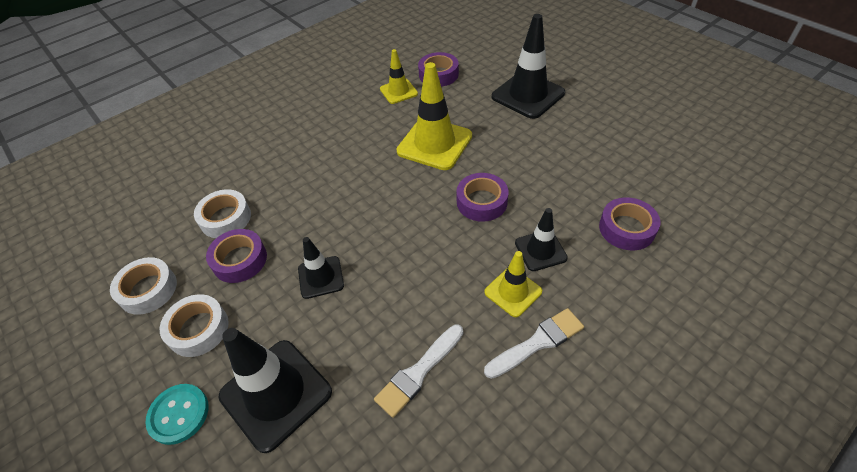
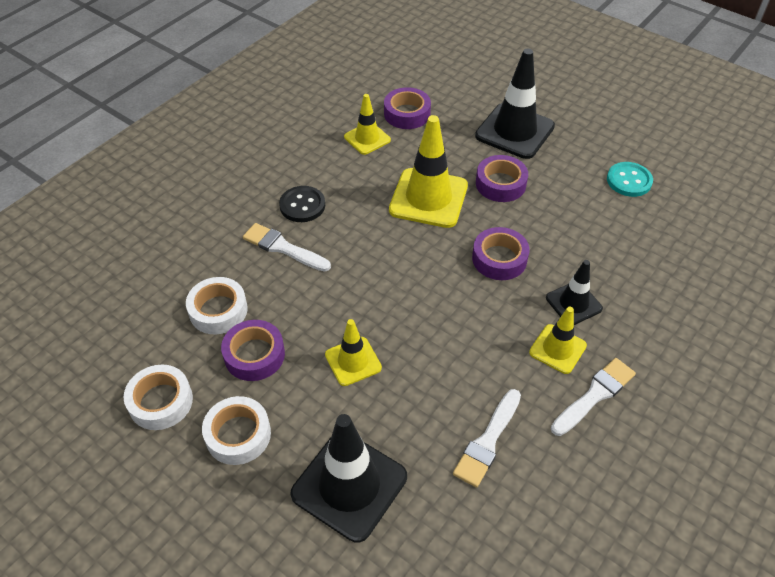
camera: 15 degrees left, 0 degrees up
(179, 414) = (253, 522): turquoise button -> turquoise button (629, 181)
(298, 172) = (283, 248): none -> white brush
(321, 277) = (353, 361): black traffic cone -> yellow traffic cone
(326, 140) = (302, 205): none -> black button
(626, 228) = (652, 270): purple tape -> purple tape (500, 184)

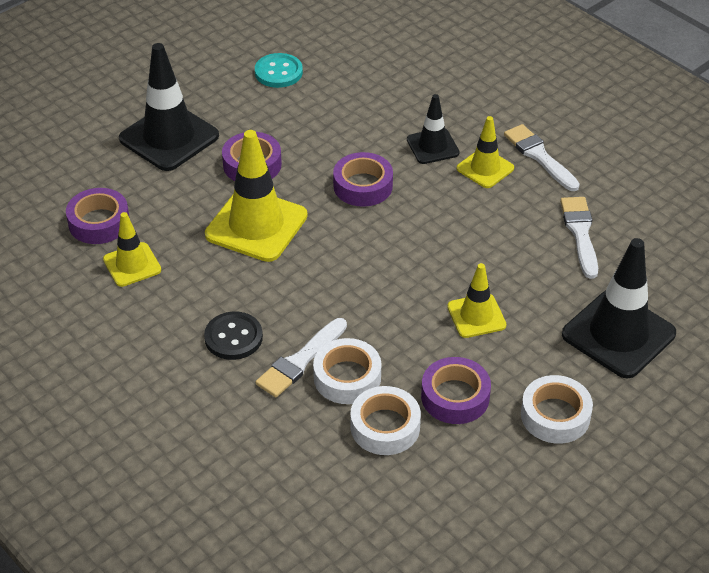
camera: 80 degrees left, 5 degrees down
(161, 402) = (506, 482): white tape -> white tape (347, 377)
(487, 441) = (580, 233): white brush -> white brush turned 135 degrees counterclockwise

